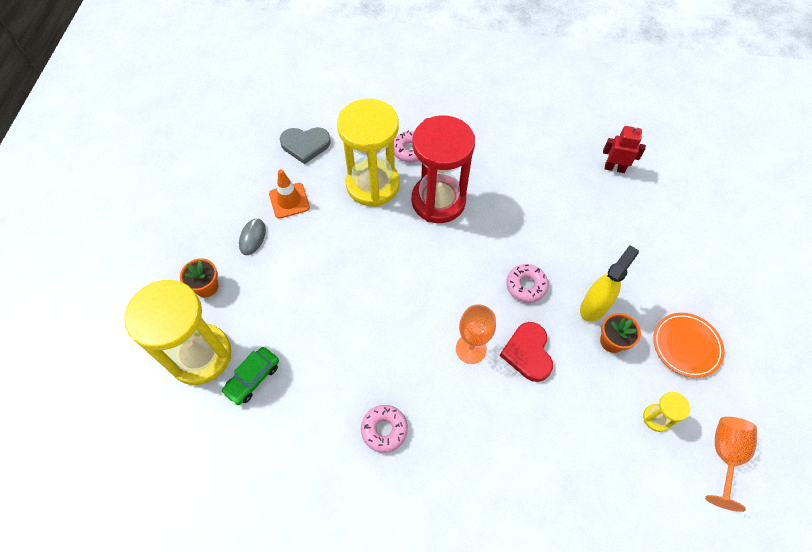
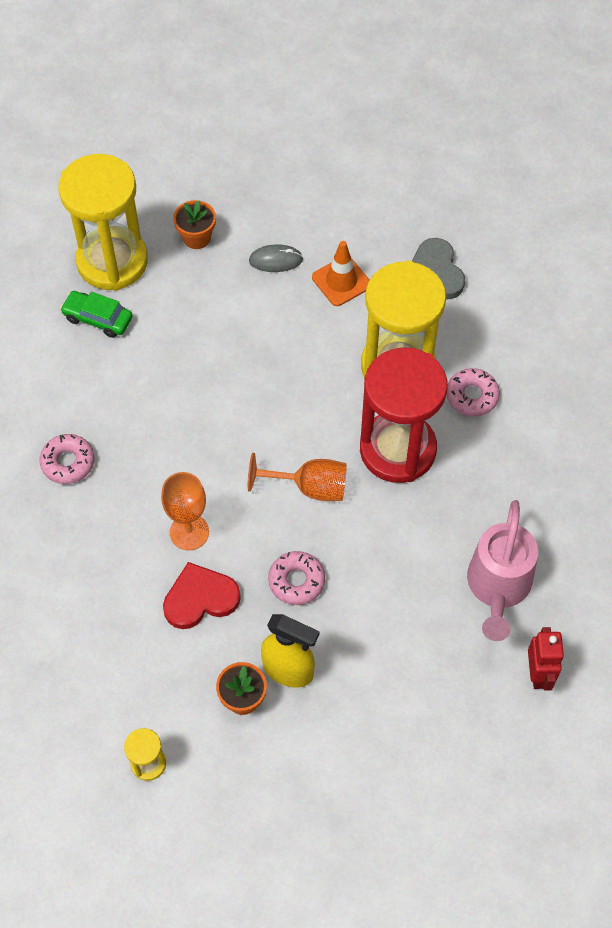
camera: 75 degrees right, 0 degrees up
(553, 173) = (497, 588): none -> pink watering can
(686, 346) = (260, 796): orange plate -> none
(724, 455) = (117, 851): orange goblet -> orange goblet (310, 487)

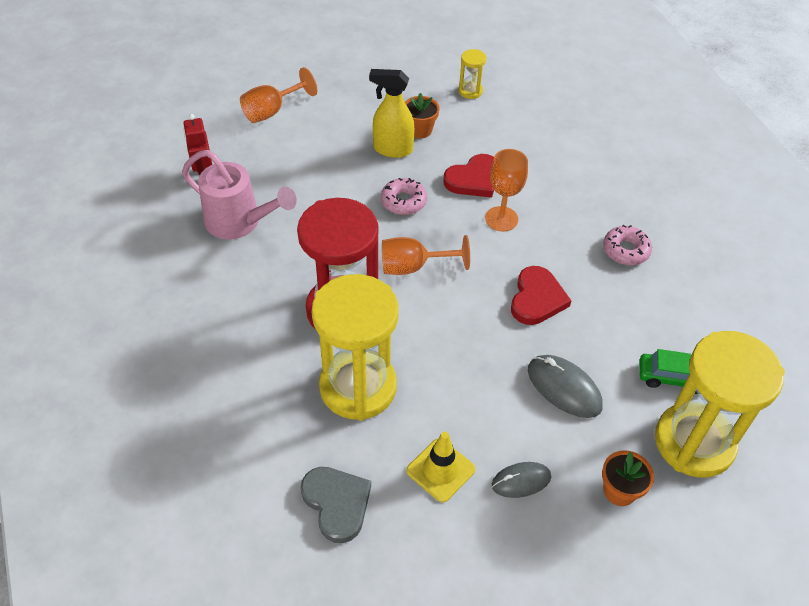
camera: 165 degrees right, 10 degrees down
(191, 423) = (537, 299): none -> red heart
(204, 328) = (564, 388): none -> grey mouse
(341, 281) = (440, 470): orange traffic cone -> yellow traffic cone
(439, 779) = (272, 111): none -> orange goblet
(472, 396) = (278, 371): pink donut -> none
(497, 588) = (239, 222): pink watering can -> pink watering can turned 120 degrees clockwise

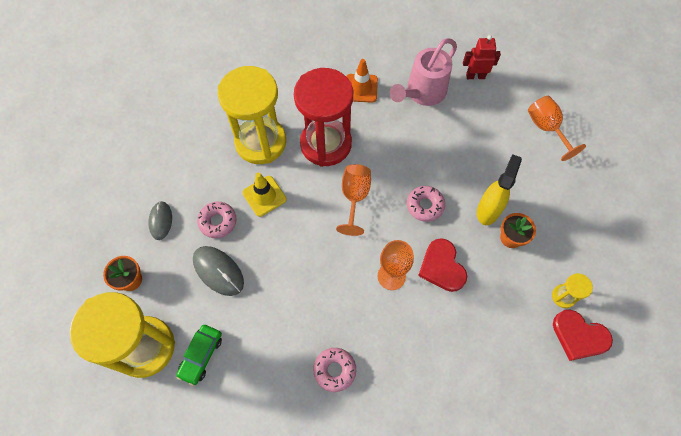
camera: 105 degrees right, 15 degrees up
(242, 287) = (361, 88): none -> orange traffic cone
(337, 503) = (185, 117): grey heart -> none
(440, 470) = (185, 176): yellow traffic cone -> yellow traffic cone (264, 196)
(497, 407) = (218, 222): none -> pink donut
(537, 299) = (302, 278): red heart -> red heart (579, 336)
(564, 388) = (218, 271): grey mouse -> grey mouse turned 75 degrees clockwise

